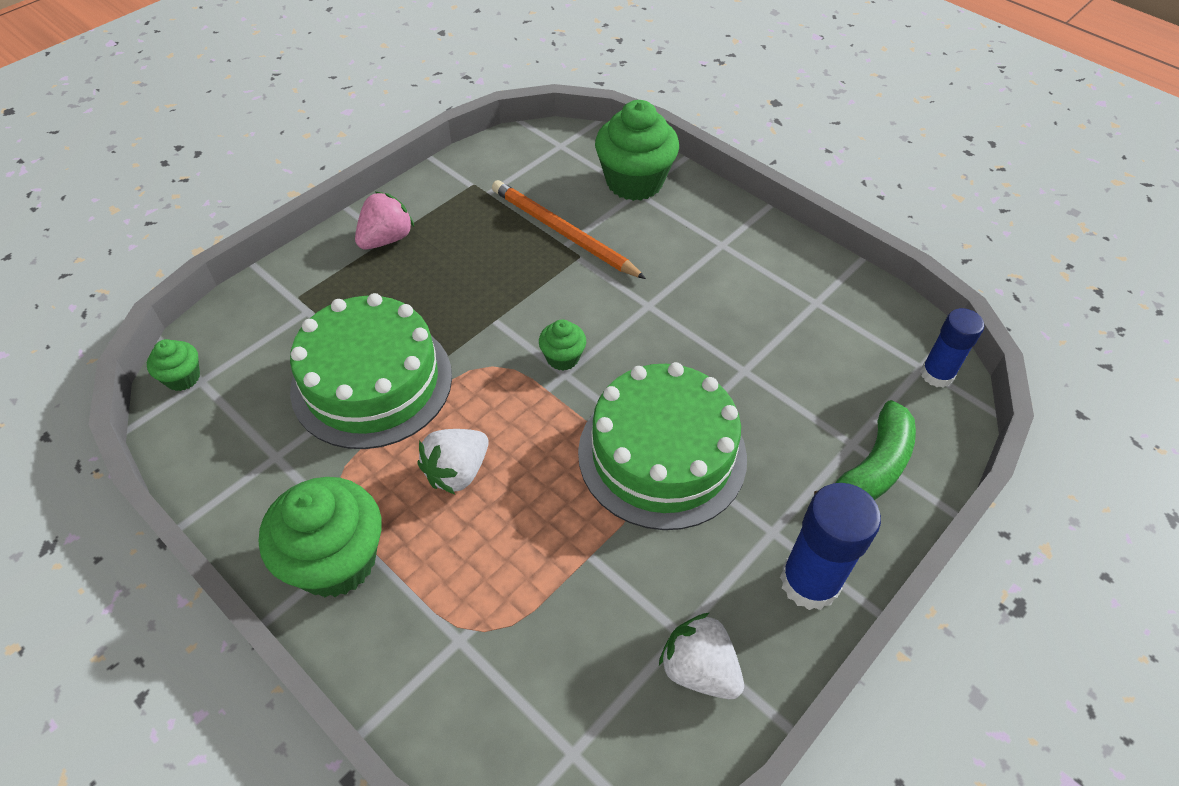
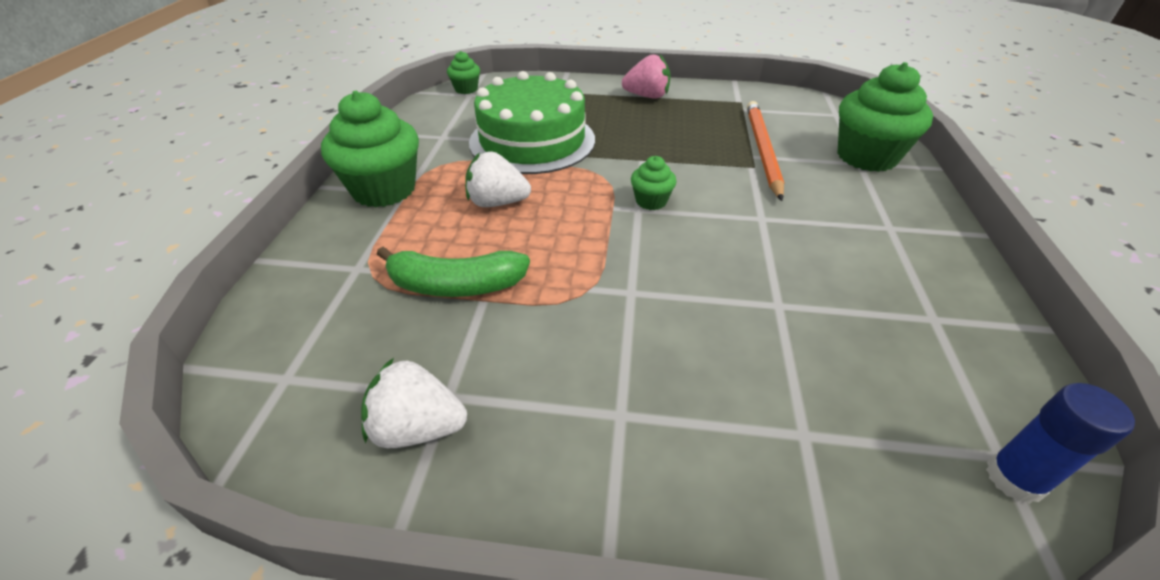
camera: 55 degrees right, 10 degrees down
(662, 454) = (624, 295): green cake -> none
(699, 669) = (418, 428): white strawberry -> white strawberry turned 90 degrees counterclockwise
(809, 582) = (588, 478): blue glue stick -> none
(873, 467) = (798, 471): green banana -> green banana (456, 285)

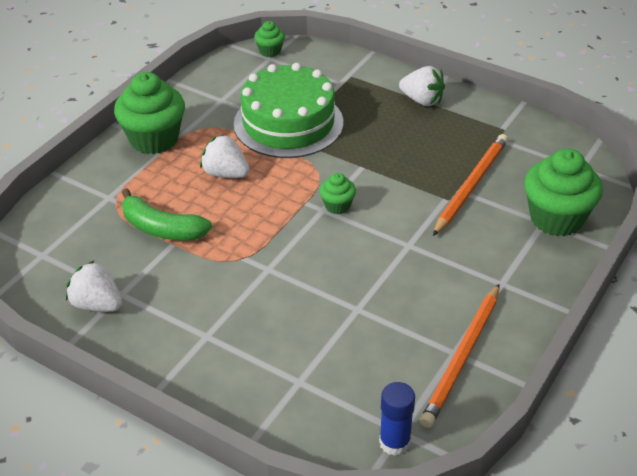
camera: 25 degrees right, 0 degrees up
(647, 96) = (422, 100): pink strawberry -> white strawberry
(949, 321) = (462, 357): none -> orange pencil

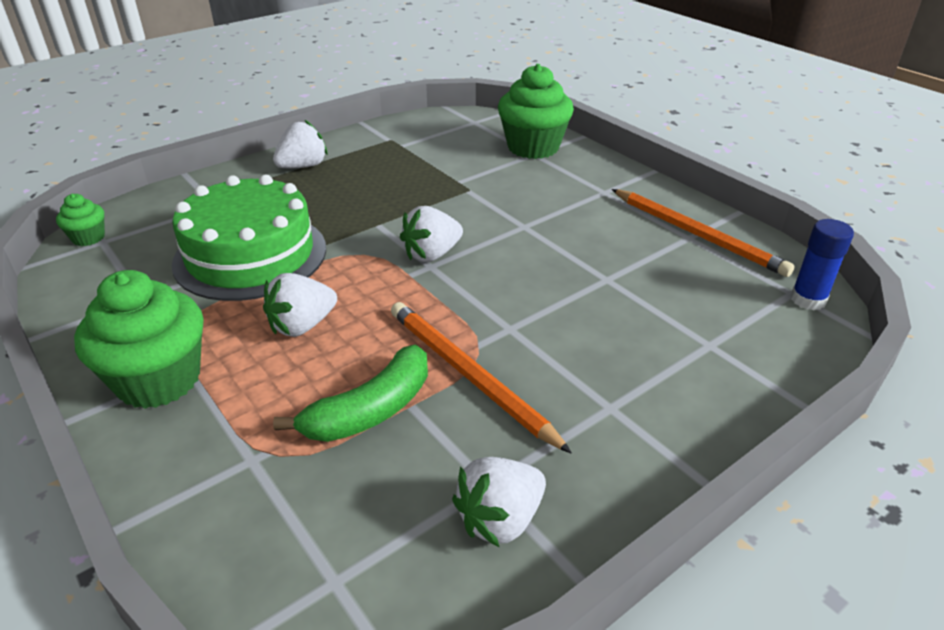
camera: 70 degrees left, 5 degrees down
(337, 206) = (432, 254): green cupcake -> white strawberry
(470, 186) = (459, 174): orange pencil -> orange pencil (469, 376)

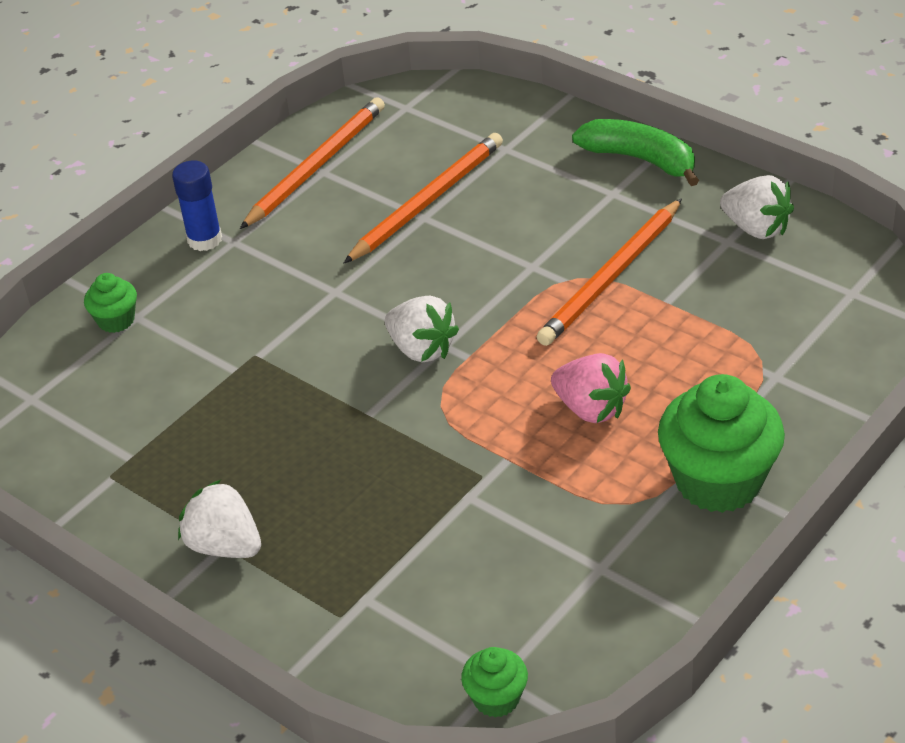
camera: 100 degrees left, 5 degrees up
(250, 255) = (478, 505): green cake -> none
(302, 326) = (591, 409): white strawberry -> pink strawberry
(371, 410) = (684, 323): green banana -> green banana (640, 159)
(533, 147) = (116, 320): green cupcake -> green cupcake, size x0.49
(629, 283) = (427, 202): none -> orange pencil
(808, 300) = (414, 98): blue glue stick -> blue glue stick (204, 240)

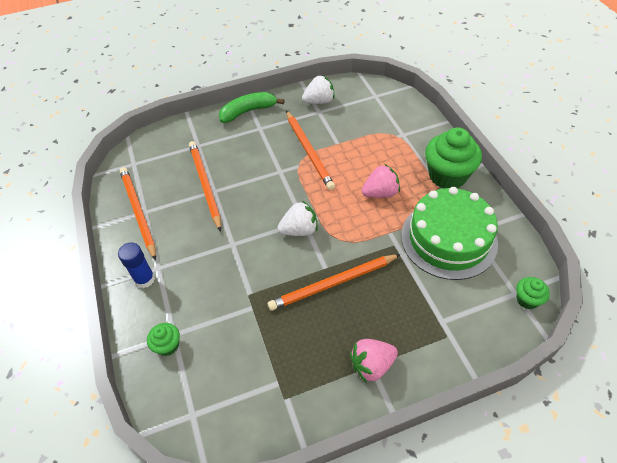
camera: 60 degrees left, 10 degrees up
(224, 546) = (372, 365): white strawberry -> pink strawberry
(345, 437) = (333, 283): none -> orange pencil
(555, 541) = (448, 239): none -> green cake

